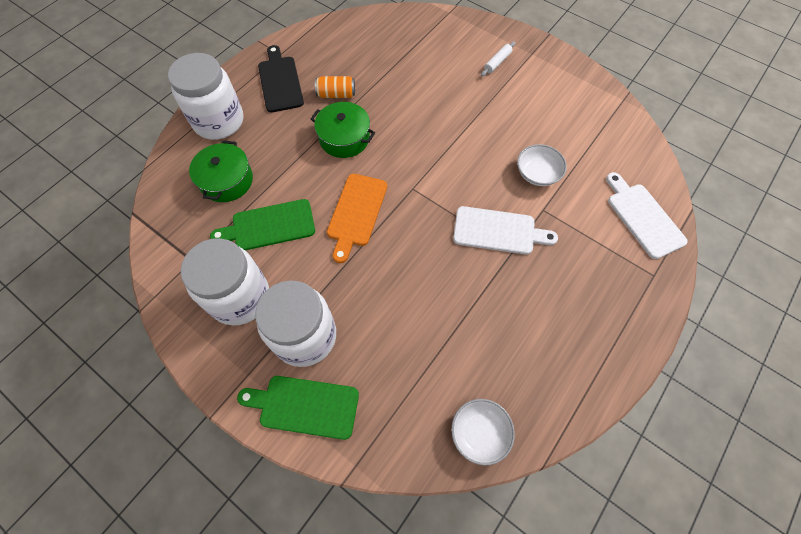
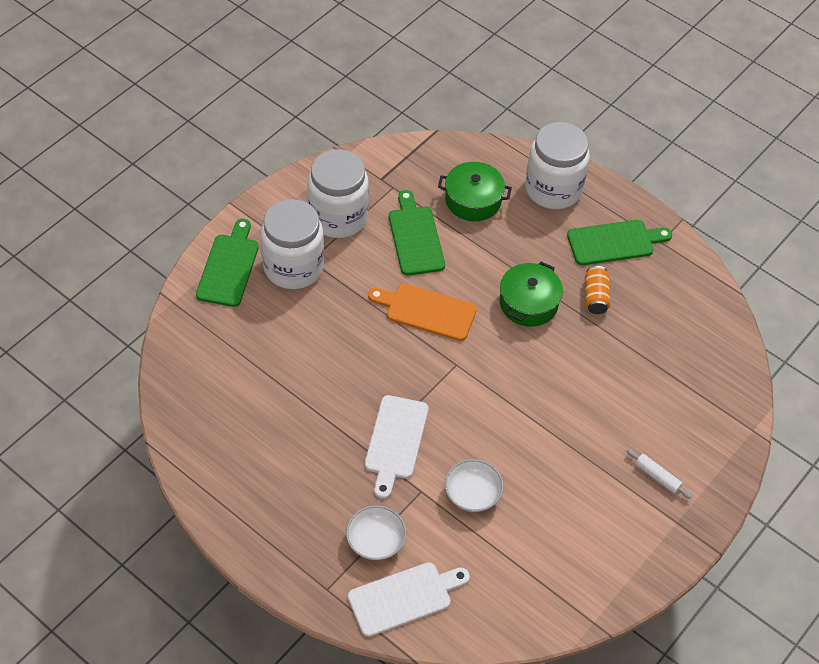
camera: 90 degrees right, 10 degrees down
(280, 82) = (614, 242): black cutting board -> green cutting board
(479, 433) = (184, 397): white bowl -> white bowl (375, 541)

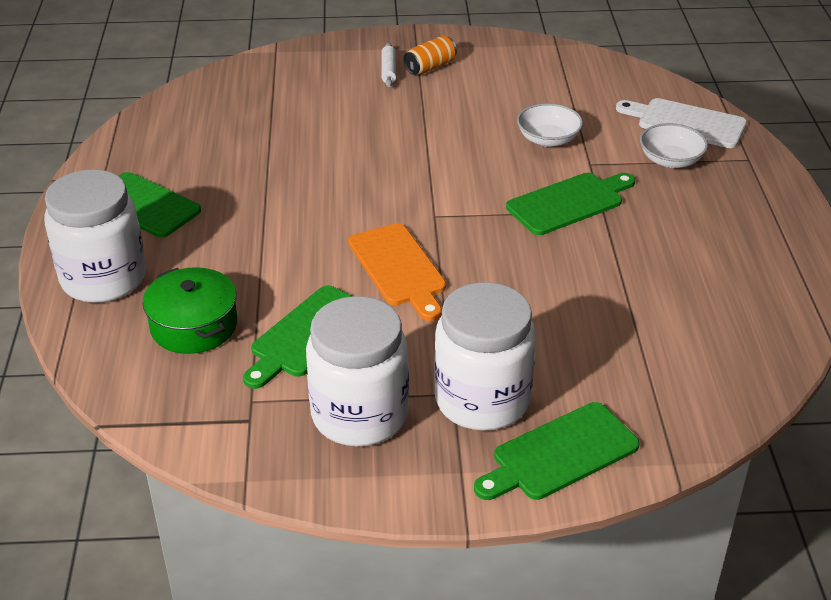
camera: 130 degrees left, 15 degrees down
(395, 441) = (569, 203): white cutting board -> green cutting board
(528, 303) = (296, 213): green pot -> none
(595, 297) = (232, 181): orange can -> orange can (430, 67)

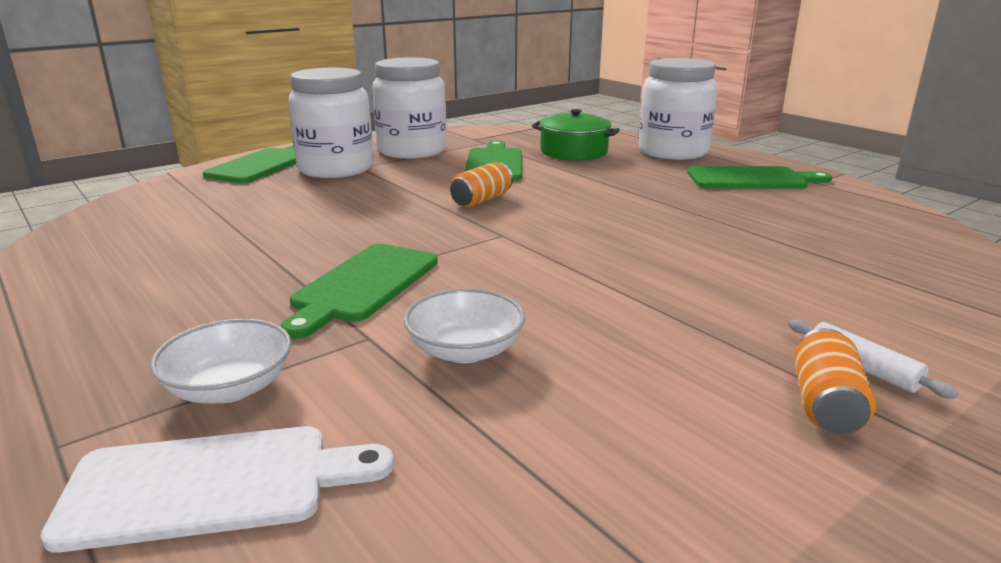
camera: 145 degrees right, 15 degrees down
(399, 268) = (482, 200): orange cutting board -> orange can

